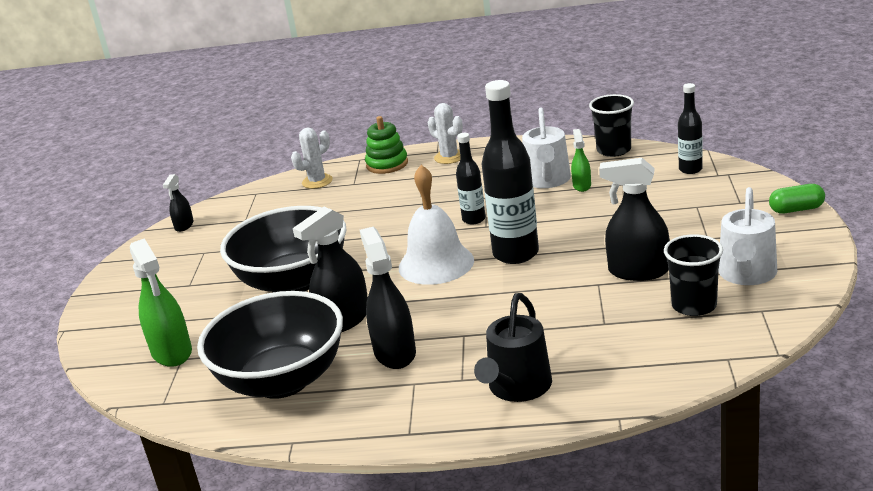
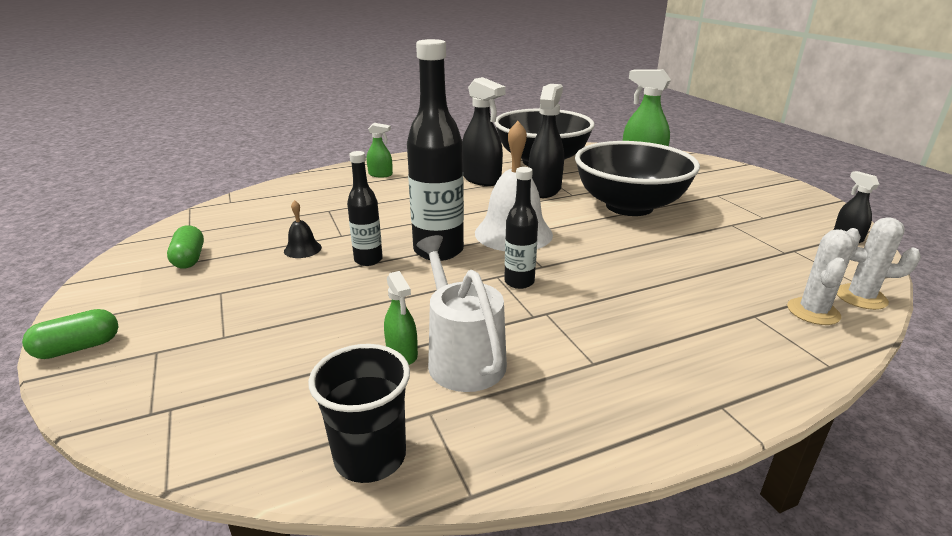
camera: 150 degrees right, 0 degrees up
(387, 164) = (763, 359): green stacking toy -> none
(449, 157) = (678, 391): white cactus -> white cactus (860, 297)
(517, 387) = (380, 174): black watering can -> green spray bottle
(638, 271) = (302, 249): black spray bottle -> black bell
(690, 169) = (217, 415): black bottle -> black bottle (368, 260)
(694, 305) = (250, 229): black cup -> none
(747, 274) = (189, 258): white watering can -> green capsule

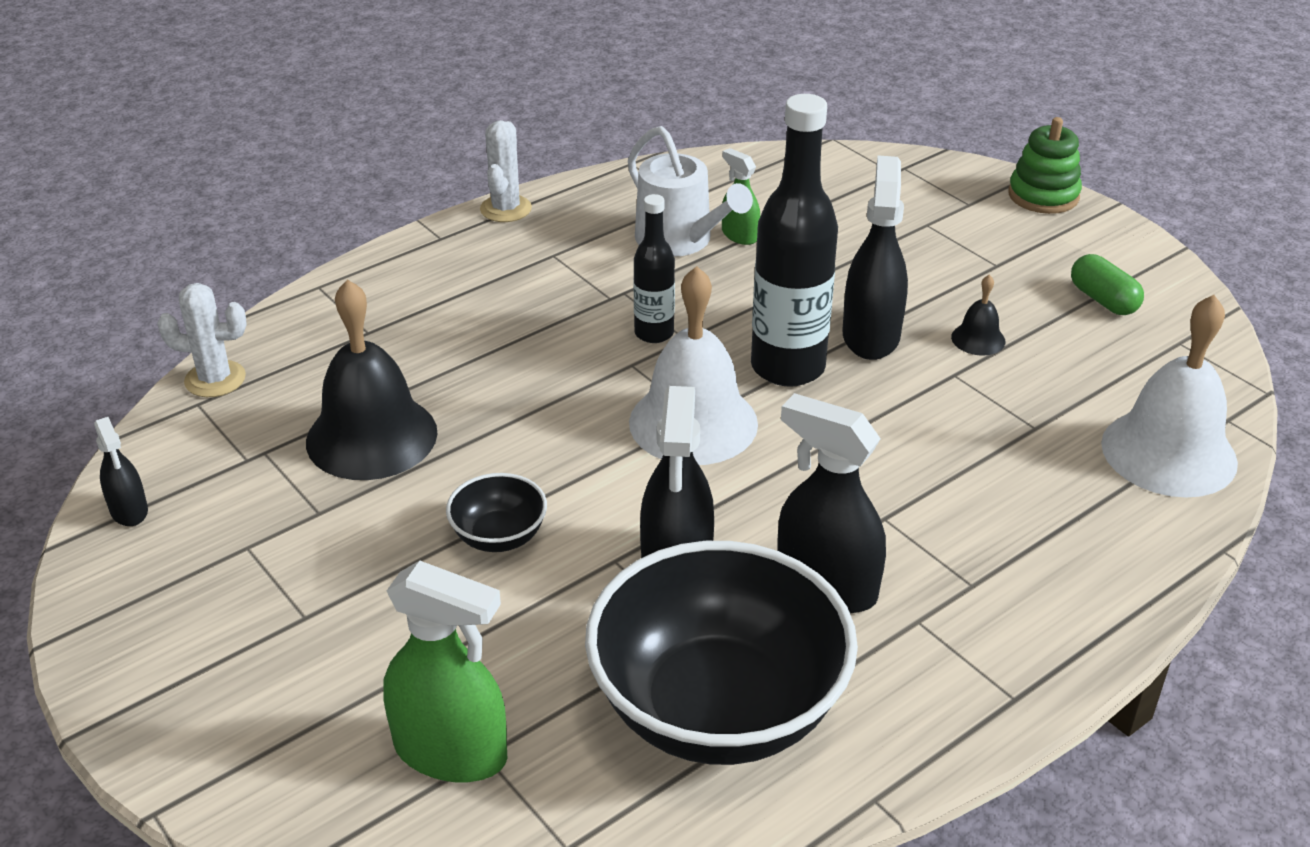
camera: 165 degrees right, 10 degrees up
(78, 348) = (1043, 195): green capsule -> green stacking toy
(279, 195) = (1169, 452): none -> white bell
(368, 260) = (871, 336): black bottle -> black spray bottle
(370, 456) = (712, 169): black cup -> none
(380, 174) = (1056, 564): green spray bottle -> none
(629, 206) = (499, 536): black bowl -> black bowl, size x0.43
(716, 251) = (371, 436): none -> black bell
(813, 312) = (293, 347): white cactus -> white cactus (506, 209)

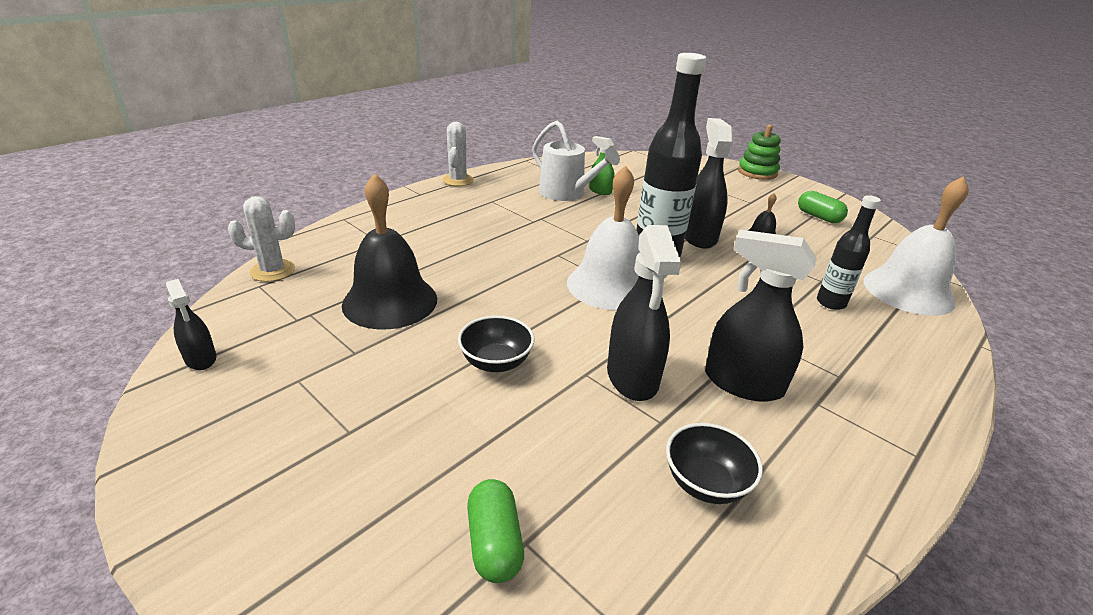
camera: 10 degrees left, 5 degrees down
(451, 752) = (494, 543): green spray bottle -> green capsule
(654, 333) = (567, 238): black bottle -> black bottle (831, 303)
(718, 709) = (705, 483): black bowl -> black bowl, size x0.43

